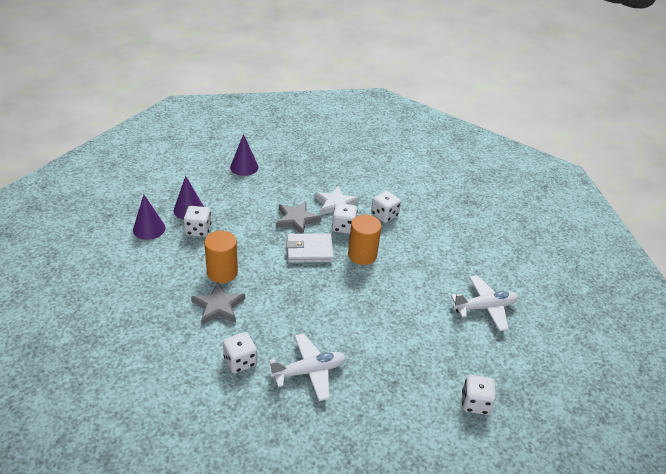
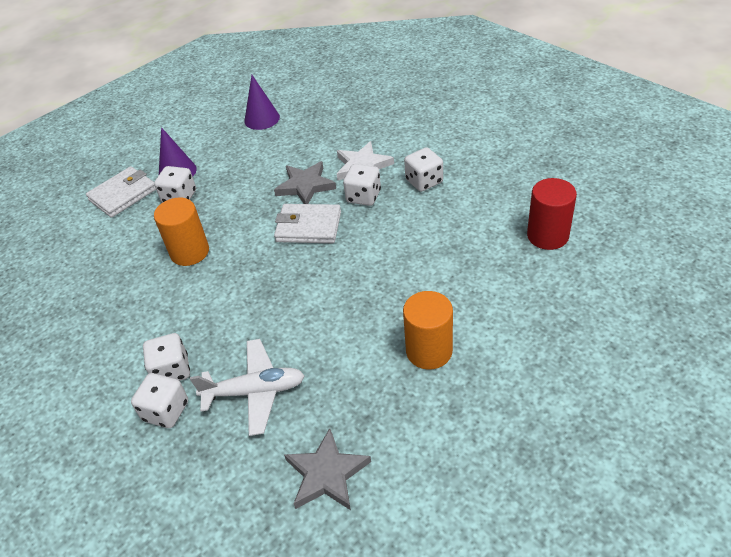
camera: 20 degrees right, 5 degrees up
(149, 228) = (123, 195): purple cone -> white wallet
(218, 306) = (170, 296): grey star -> grey star (326, 474)
(362, 255) = (377, 234): orange cylinder -> orange cylinder (429, 351)
(475, 403) = (476, 459): white dice -> white dice (166, 411)
(480, 252) = (547, 236): none -> red cylinder
(484, 307) = (531, 316): white plane -> none

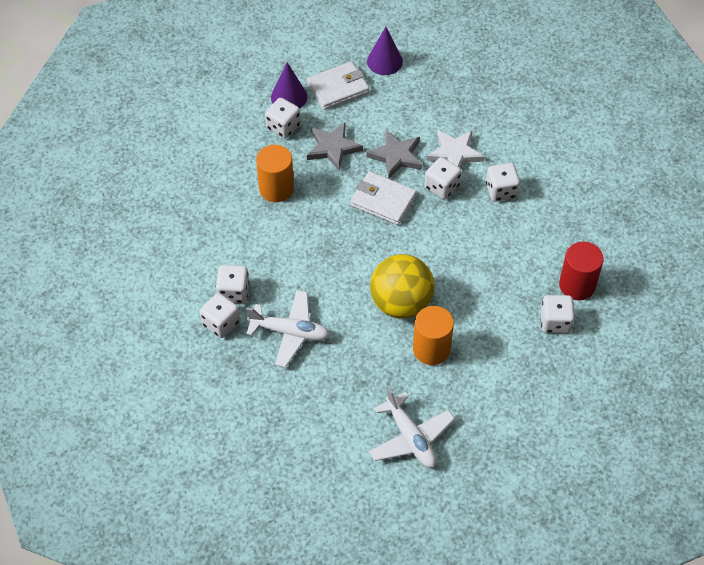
camera: 15 degrees right, 10 degrees up
(123, 195) = (235, 105): white wallet -> white wallet (338, 88)
(326, 474) = (319, 412): grey star -> grey star (333, 148)
(372, 315) = (401, 303): none -> yellow ball
(454, 463) = (410, 437): none -> white plane
(547, 276) = (555, 322): none -> white dice

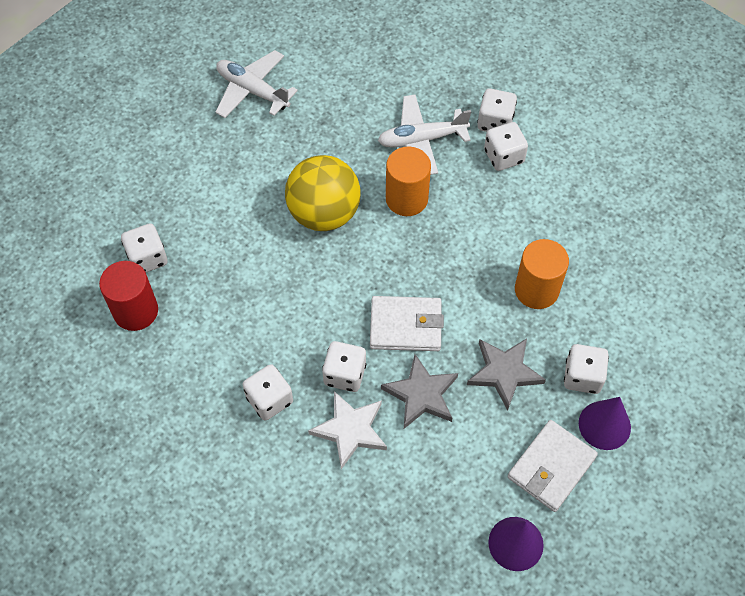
camera: 155 degrees right, 5 degrees up
(431, 349) = (269, 178): orange cylinder -> orange cylinder (406, 199)

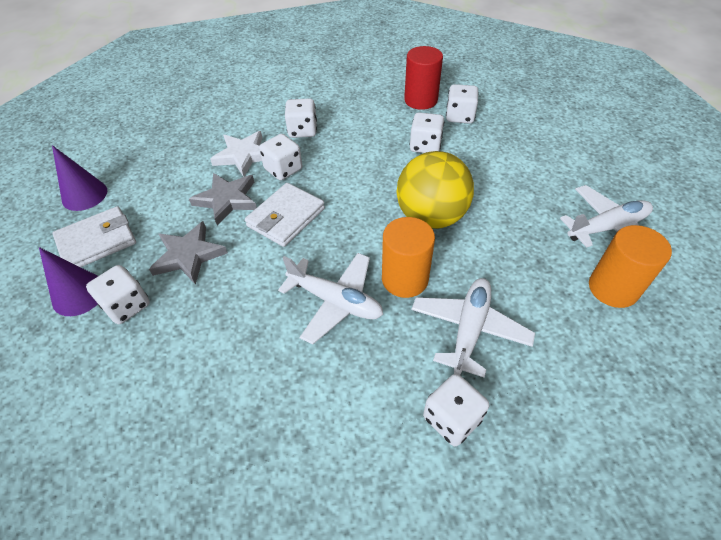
camera: 125 degrees right, 10 degrees down
(462, 233) = (335, 301): none -> white plane
(503, 156) = (397, 395): white dice -> white dice (425, 146)
(536, 290) = (229, 323): orange cylinder -> orange cylinder (613, 288)
(551, 467) = (97, 241): white wallet -> white wallet turned 75 degrees clockwise

